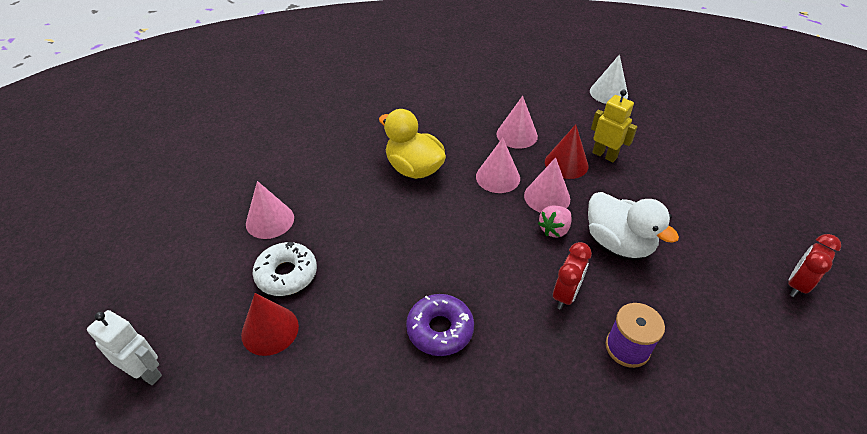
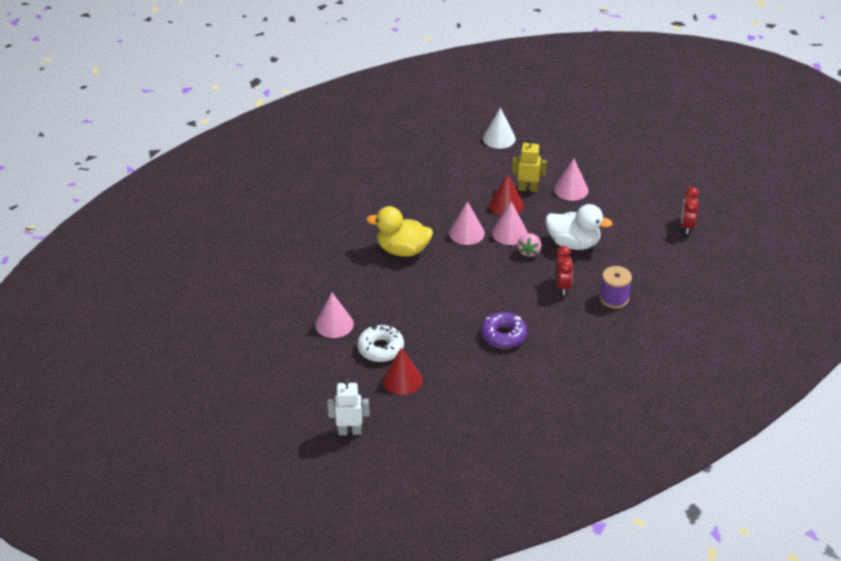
camera: 30 degrees left, 5 degrees down
(517, 135) = (456, 197): pink cone -> pink cone (571, 189)

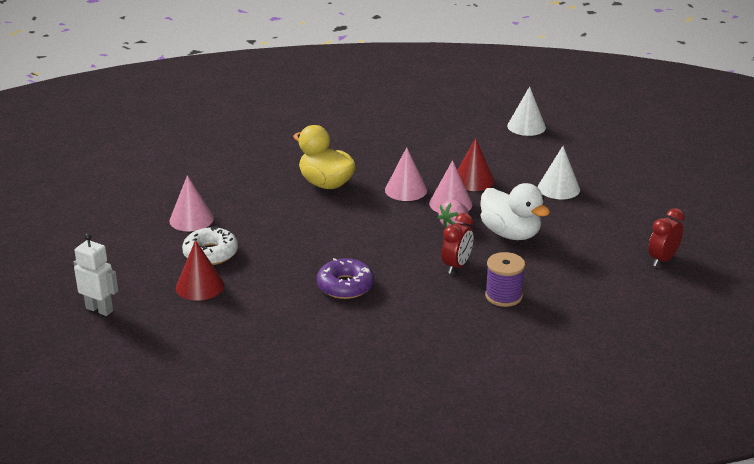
camera: 30 degrees right, 10 degrees down
(528, 189) = (511, 174): yellow robot -> none
(571, 189) = (558, 188): pink cone -> white cone

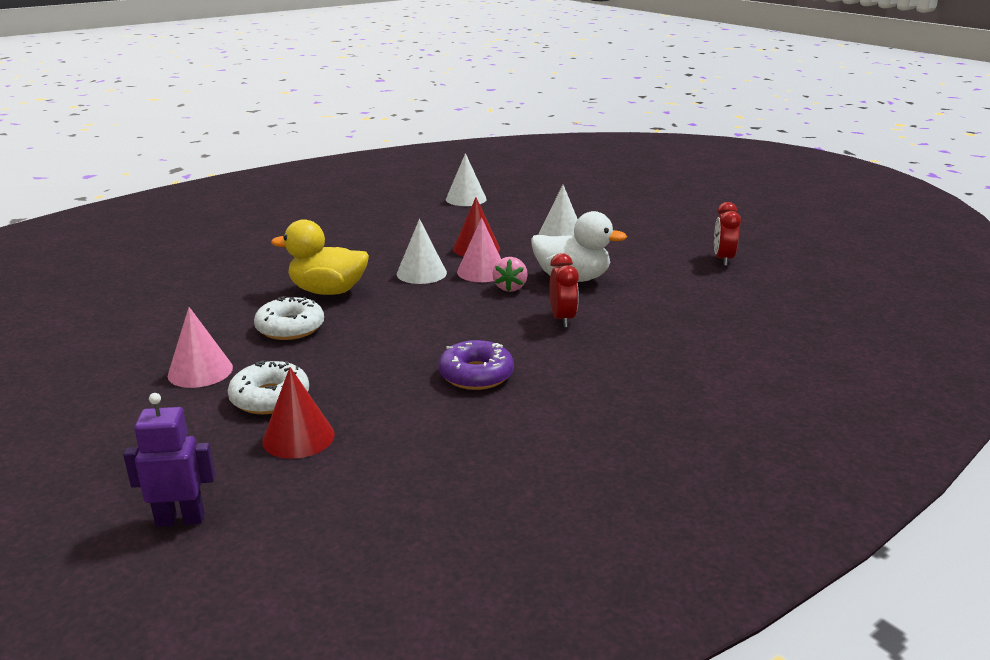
camera: 35 degrees left, 5 degrees down
(99, 309) = (180, 519): white robot -> purple robot
(272, 206) = (290, 328): none -> white donut
(406, 190) = (421, 273): pink cone -> white cone
(503, 296) = (642, 329): purple spool -> none

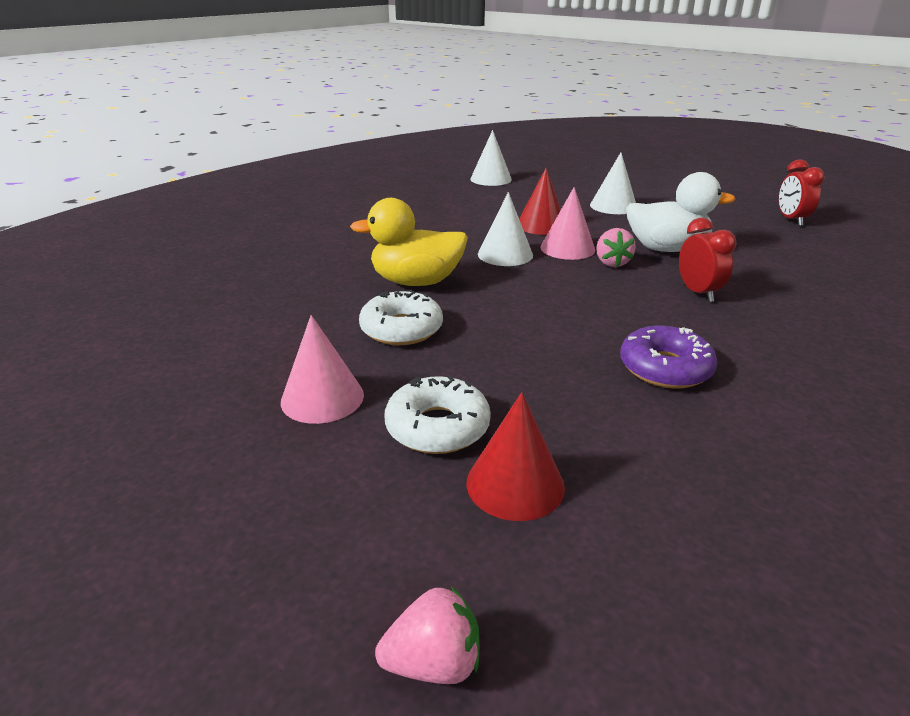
camera: 10 degrees left, 5 degrees up
(180, 519) = (433, 662): purple robot -> pink strawberry

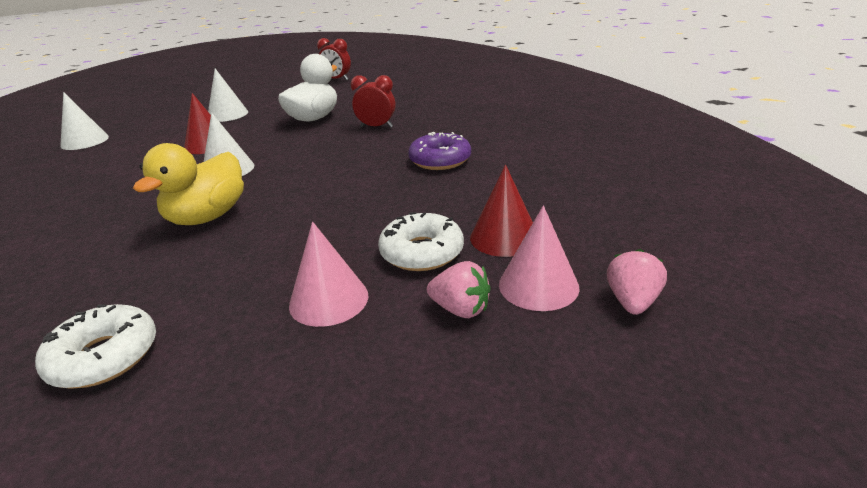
camera: 60 degrees left, 0 degrees up
(401, 329) = (274, 240): white donut -> white donut (104, 356)
(567, 248) = (259, 146): pink cone -> pink cone (538, 285)
(612, 263) = (303, 138): pink strawberry -> pink strawberry (460, 309)

